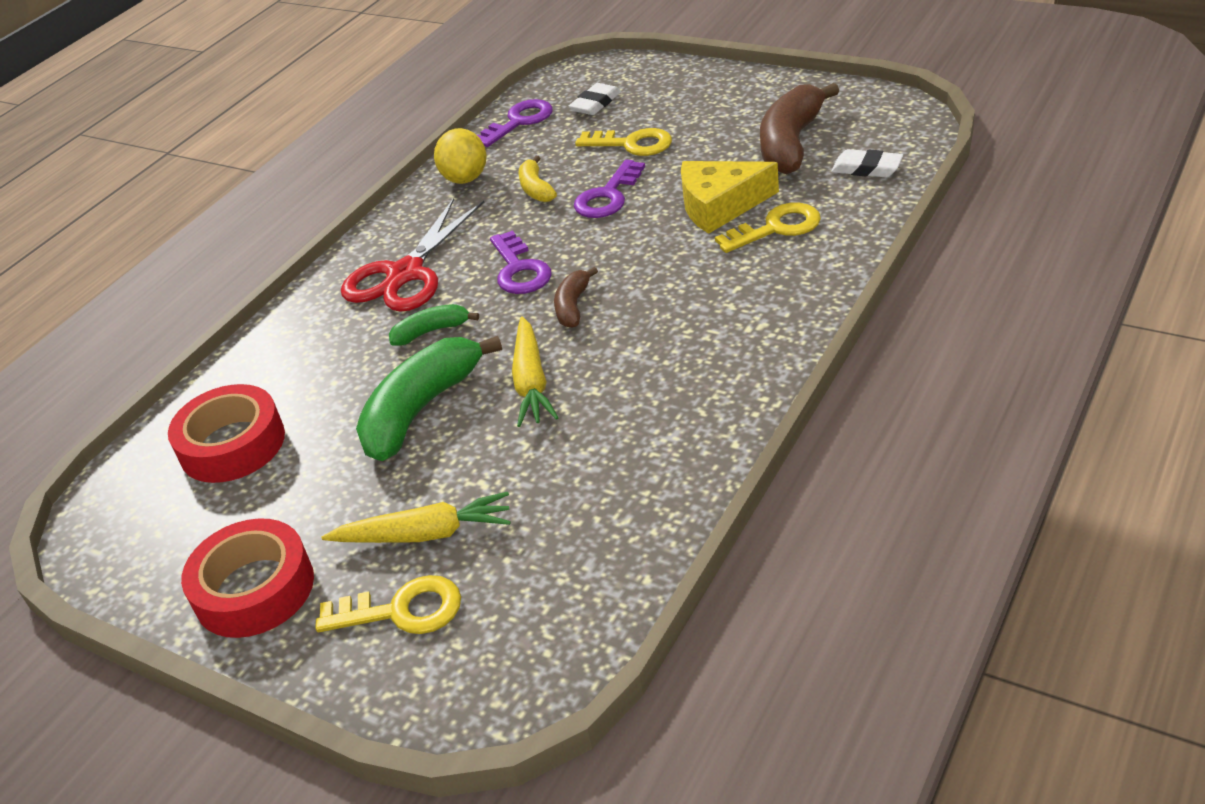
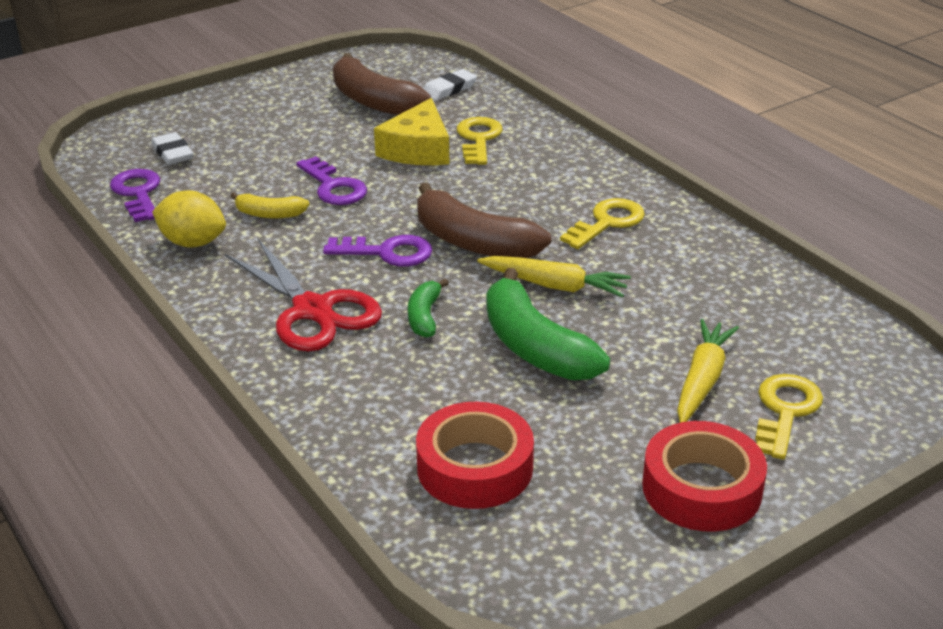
camera: 70 degrees left, 5 degrees down
(573, 306) = (473, 242): brown banana -> brown banana, size x1.95
(632, 144) = (269, 156): yellow key -> yellow key (607, 222)

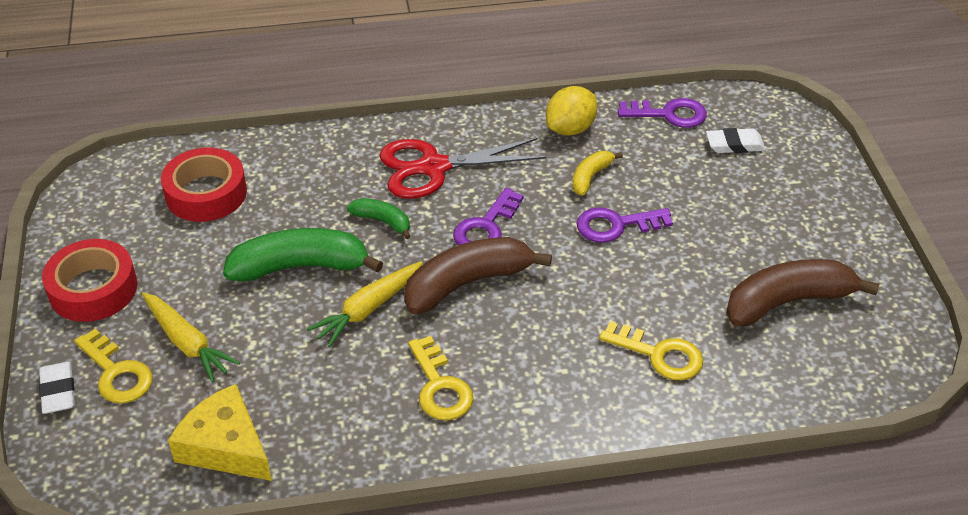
camera: 115 degrees right, 10 degrees up
(418, 149) = (660, 302): yellow cheese -> yellow cheese (225, 446)
(449, 89) = (794, 373): white eraser -> white eraser (58, 391)

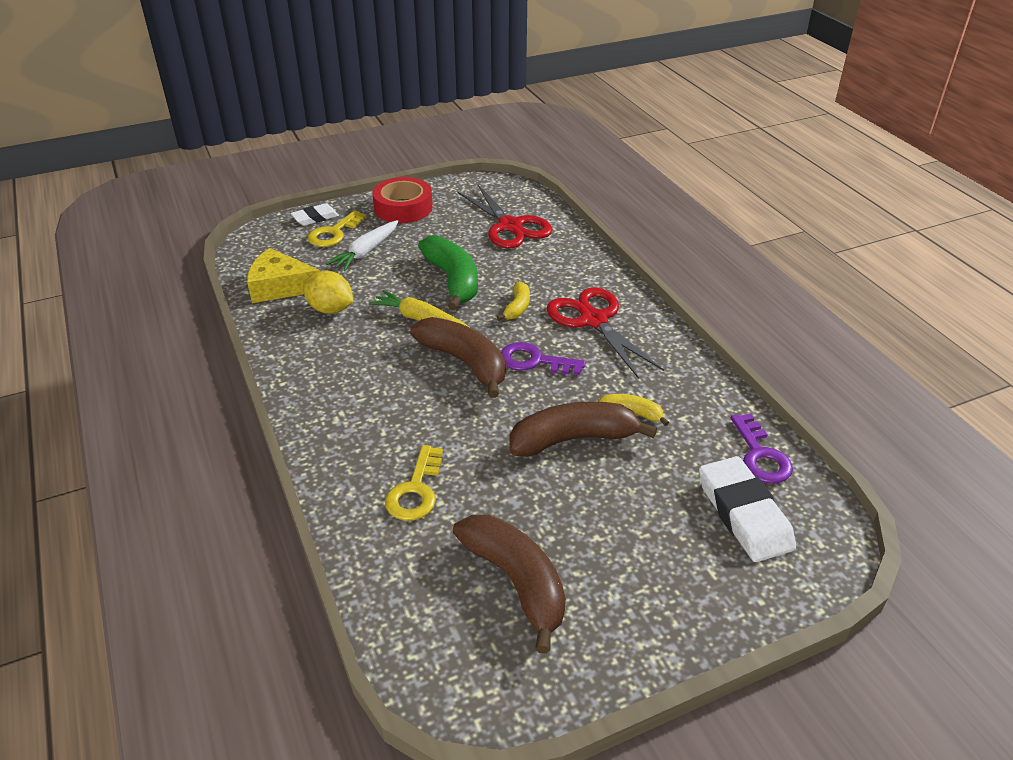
camera: 75 degrees right, 5 degrees down
(187, 343) = (366, 252): yellow carrot -> white carrot
(206, 193) = (510, 226): red tape -> red scissors
(225, 446) = (280, 286): yellow cheese -> yellow cheese turned 105 degrees counterclockwise
(382, 221) = (517, 307): green banana -> yellow banana
(440, 387) = (350, 368): yellow key -> none
(570, 129) = (693, 390): yellow lemon -> yellow lemon (330, 309)
(616, 225) = (573, 439): purple key -> brown banana
(735, 144) = (744, 514): white eraser -> white eraser, size x1.75

